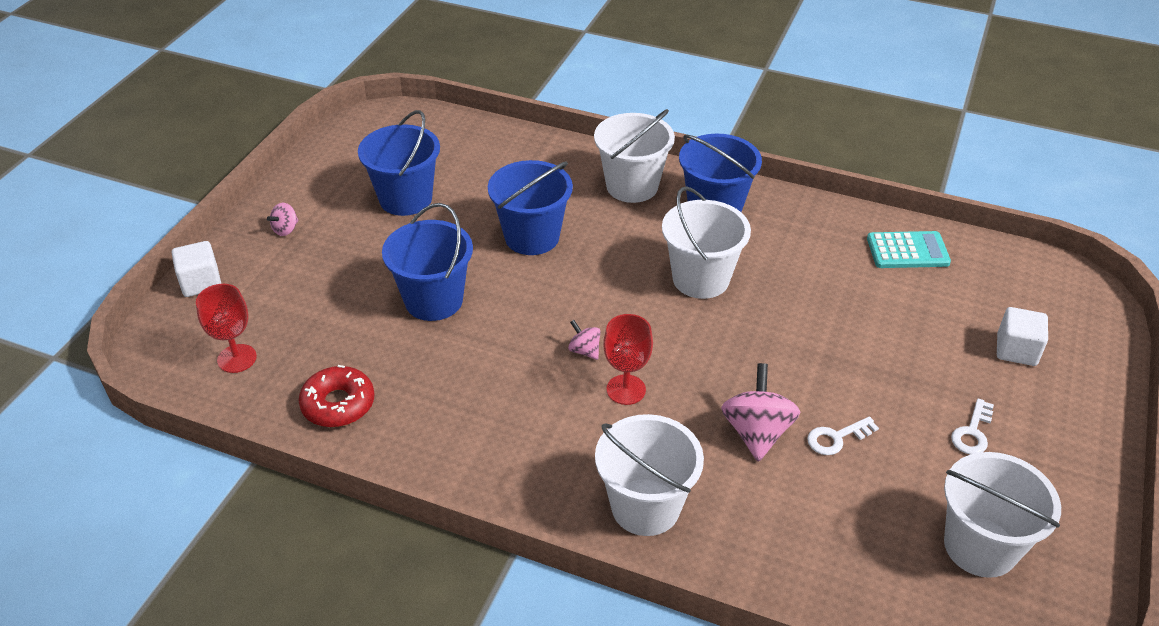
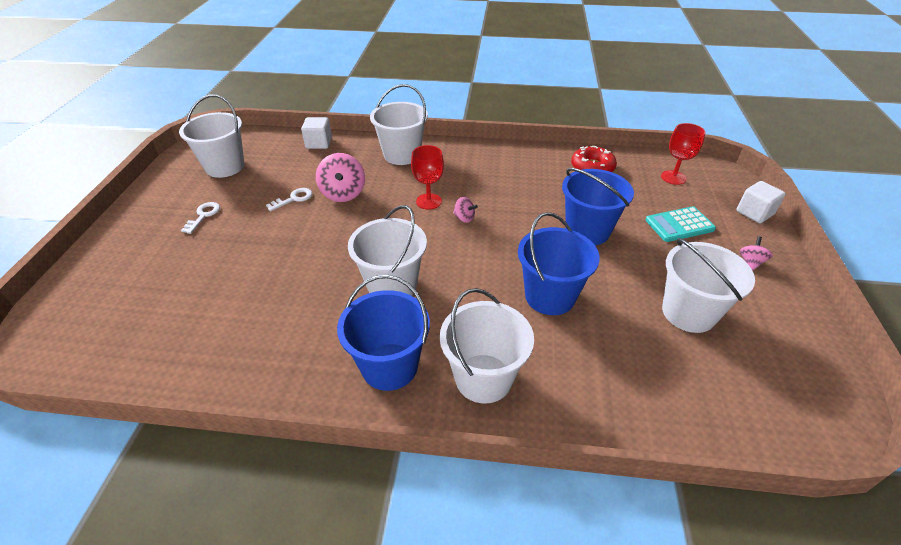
camera: 165 degrees right, 0 degrees up
(406, 199) = (688, 312): blue bucket -> white bucket
(907, 251) = (194, 354): turquoise calculator -> turquoise calculator (679, 225)
(1016, 350) = (140, 274): white cube -> white cube (319, 143)

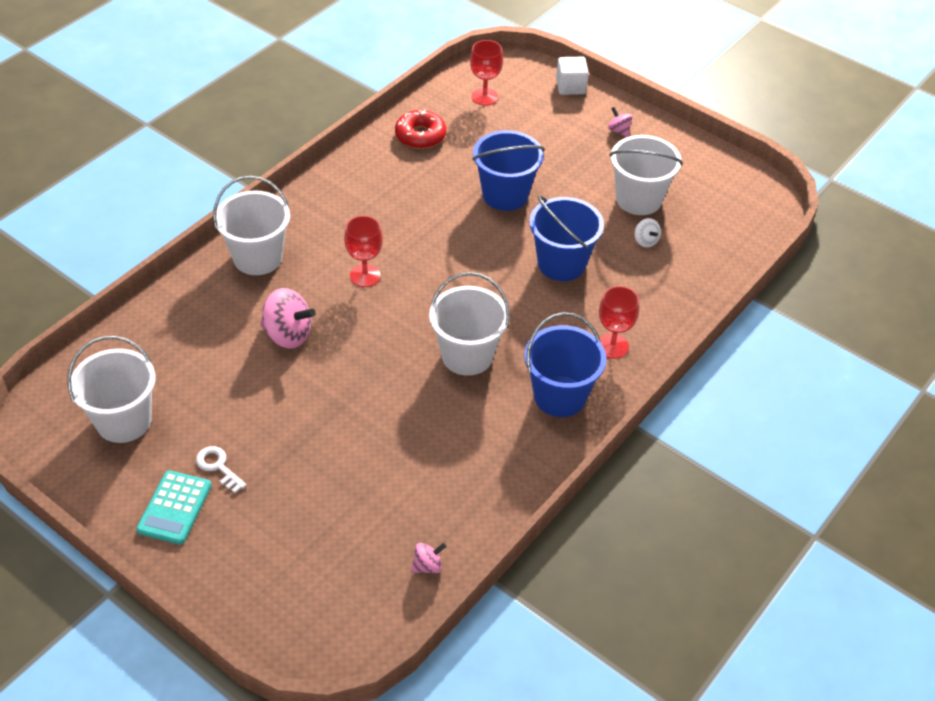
camera: 60 degrees left, 5 degrees up
(293, 199) = (258, 379): white key -> none
(319, 143) = (157, 317): white cube -> none
(464, 218) = (415, 263): pink spinning top -> pink spinning top (428, 566)
(483, 378) = (612, 346): white bucket -> red goblet
(643, 342) = (645, 241): none -> white spinning top
(679, 225) = (546, 137): turquoise calculator -> turquoise calculator (175, 508)

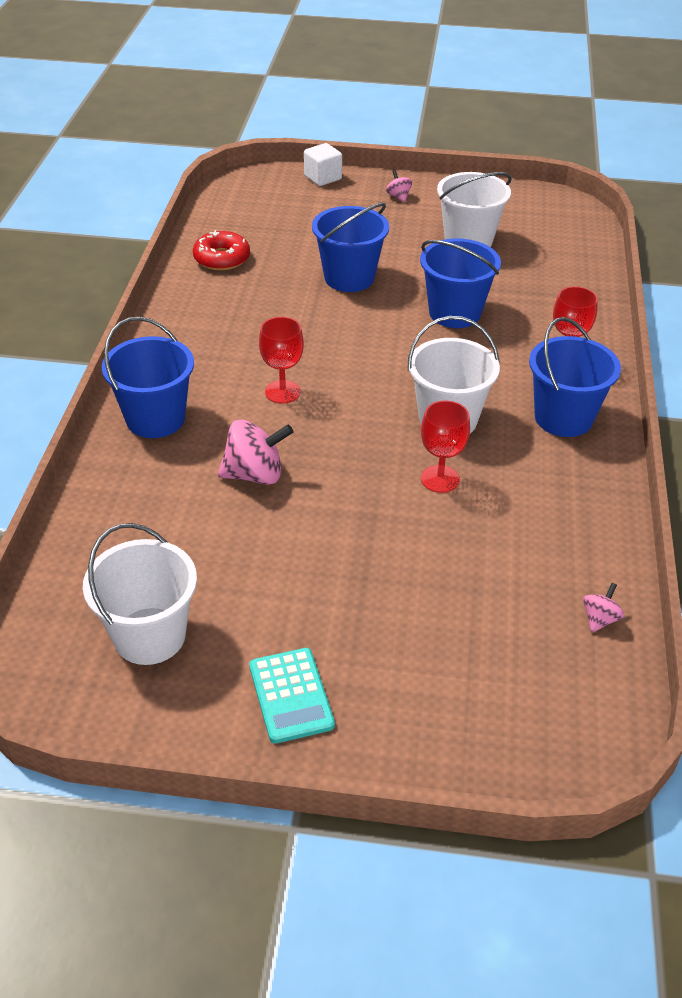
camera: 30 degrees left, 5 degrees down
(218, 467) = (300, 631): white key -> none
(257, 257) = (155, 419): white bucket -> blue bucket
(484, 97) = (252, 209): red goblet -> red goblet (440, 479)
(619, 131) = (398, 197): pink spinning top -> pink spinning top turned 45 degrees clockwise
(645, 241) = (507, 269): white spinning top -> none

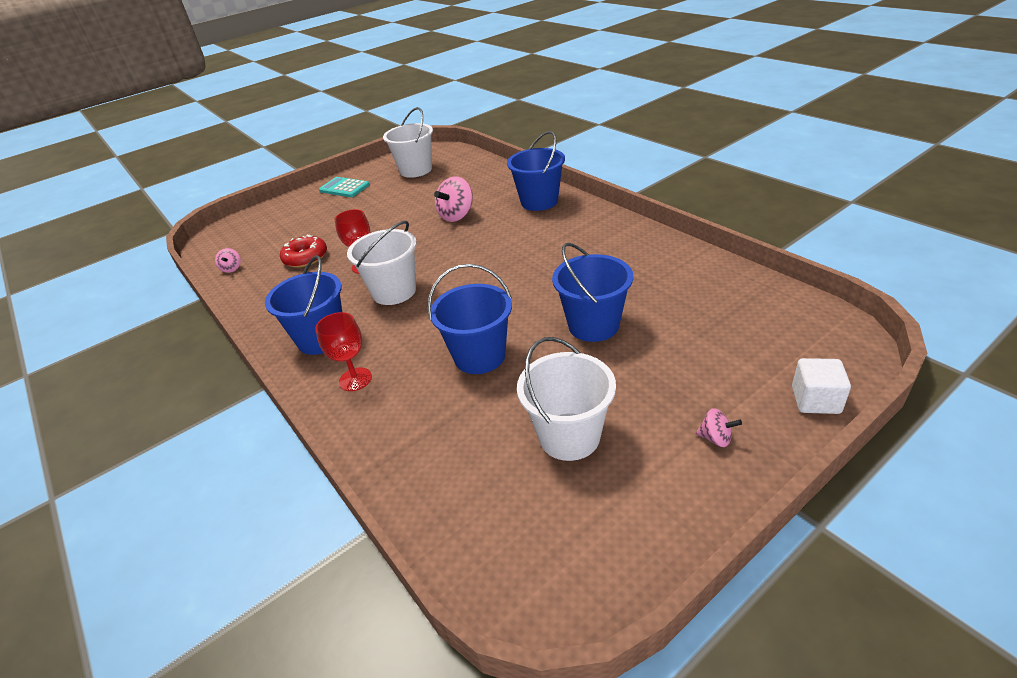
camera: 140 degrees right, 5 degrees down
(222, 258) = (694, 275): red donut -> red donut (305, 258)
(282, 392) = (504, 245): red goblet -> none

